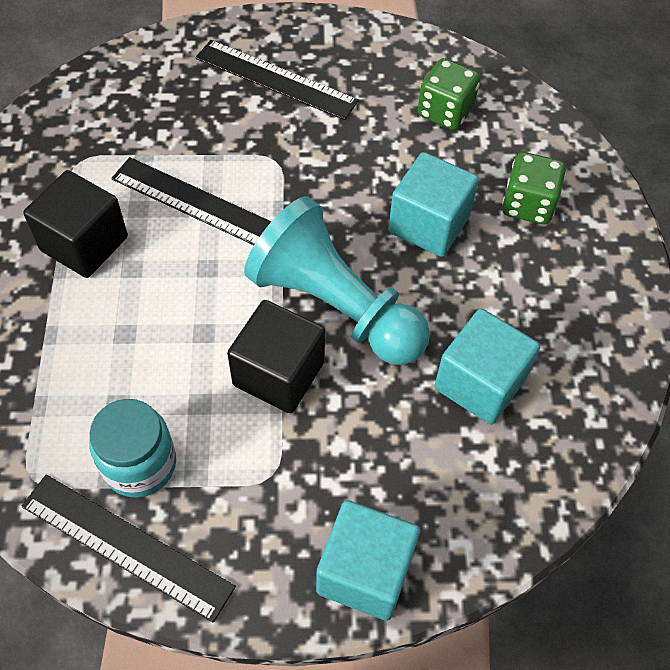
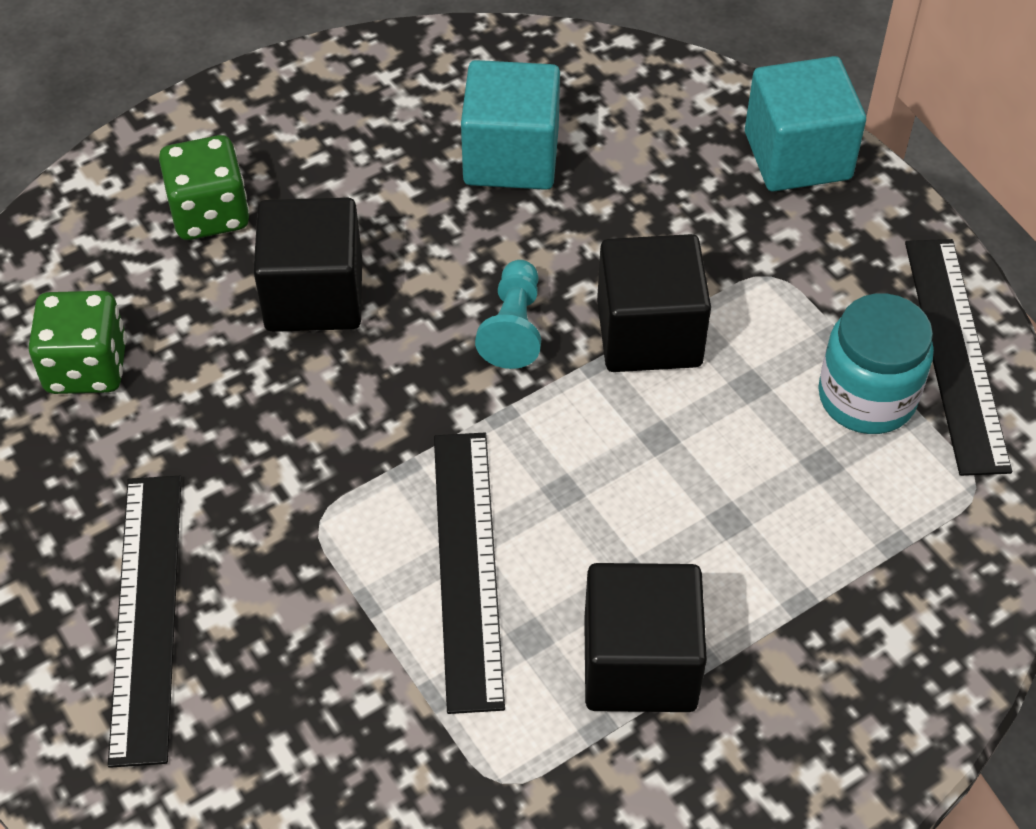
camera: 120 degrees left, 5 degrees down
(335, 306) = (513, 327): turquoise pawn -> turquoise pawn, size x0.45
(429, 224) = (314, 295): turquoise cube -> black cube

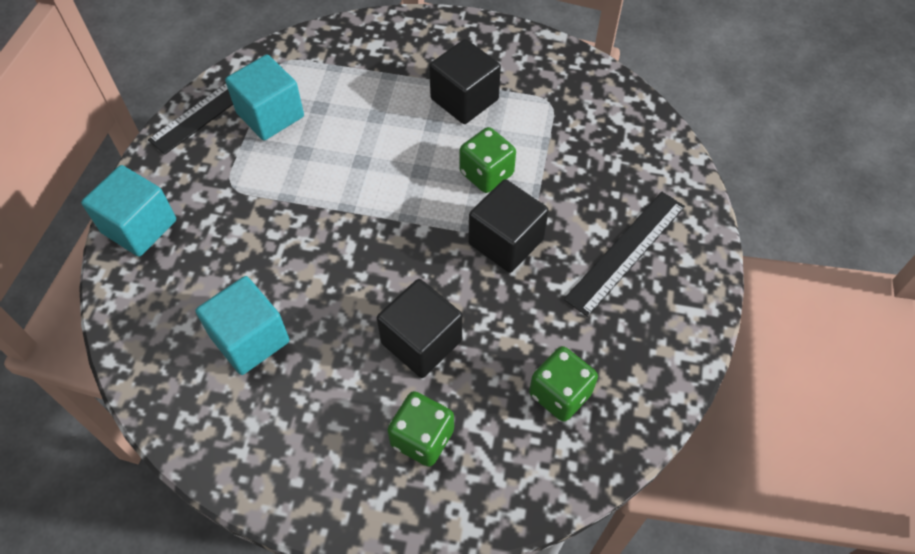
camera: 135 degrees left, 5 degrees up
(466, 567) = (486, 174): black ruler -> green dice
(513, 327) = (357, 251): turquoise pawn -> none
(649, 334) = (309, 202): black cube -> black cube (506, 241)
(866, 397) = (270, 115): turquoise jar -> turquoise cube

